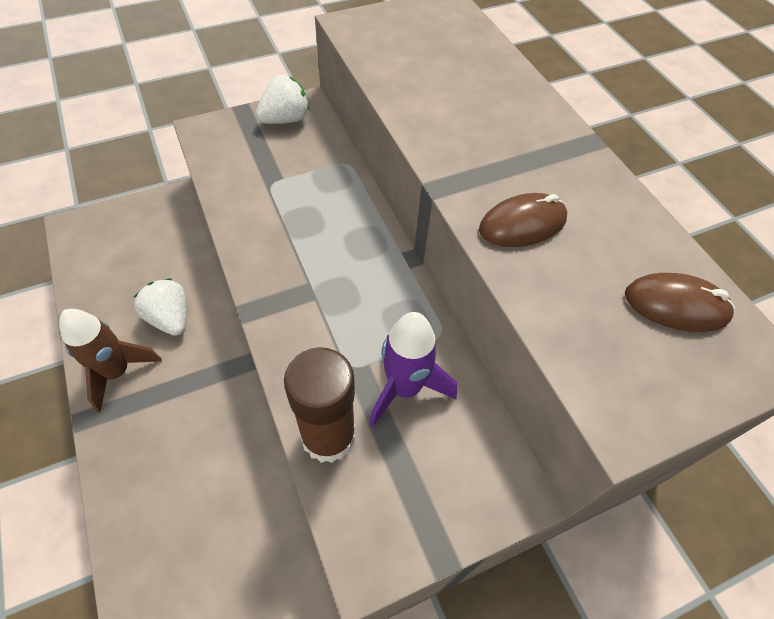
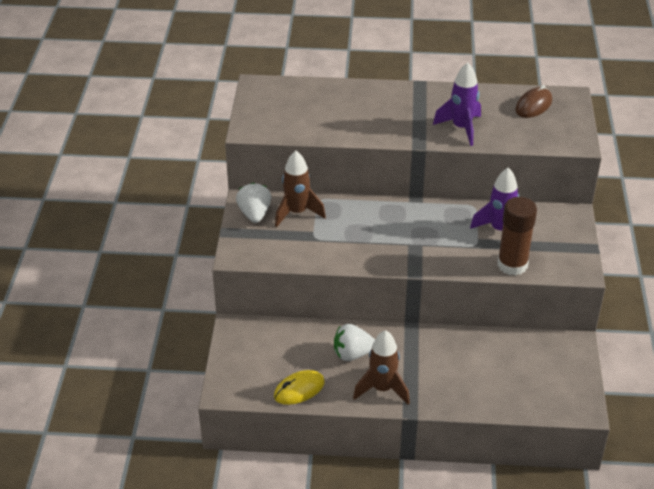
camera: 60 degrees left, 15 degrees down
(93, 289) = (299, 389): none -> yellow mouse
(309, 152) = (297, 213): none -> brown rocket
(522, 224) = (461, 128): brown mouse -> purple rocket

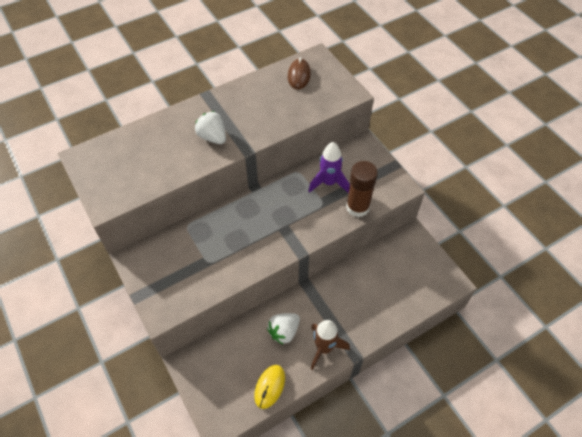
camera: 35 degrees left, 15 degrees up
(254, 214) = (147, 267): white strawberry -> white strawberry (213, 137)
(297, 213) = (179, 247): brown rocket -> none
(461, 128) = (265, 120): purple rocket -> none

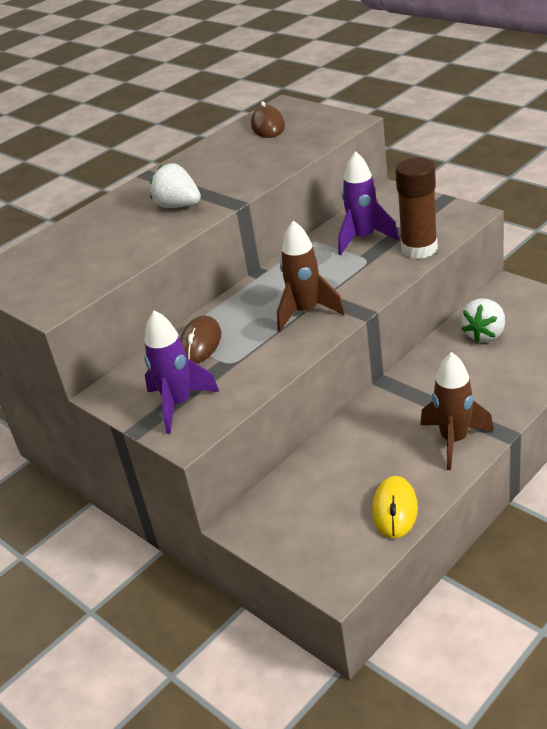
camera: 10 degrees left, 20 degrees down
(166, 285) = (178, 404): none -> purple rocket
(197, 238) = (200, 344): none -> brown mouse
(268, 236) = (306, 312): none -> brown rocket
(284, 331) = (381, 442): white strawberry -> white strawberry (485, 334)

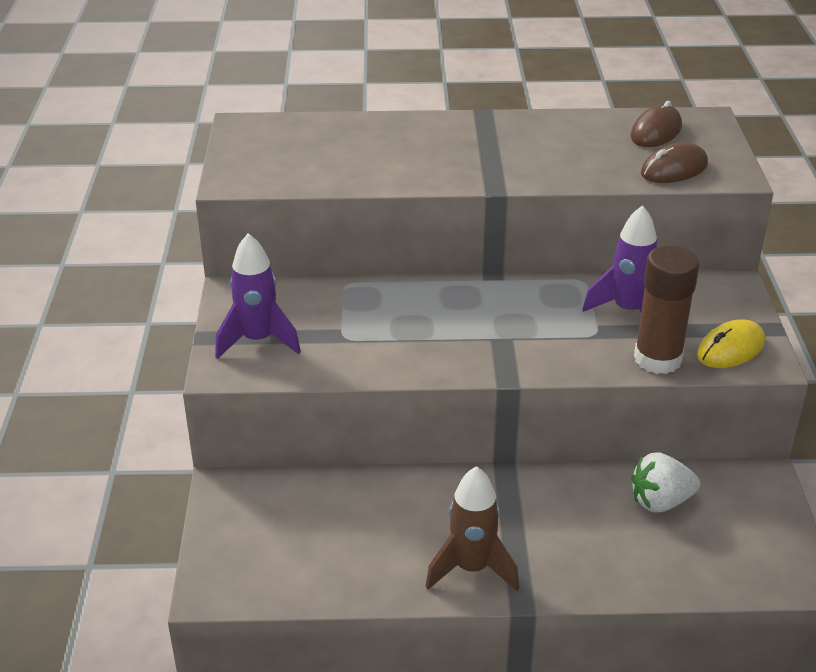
camera: 40 degrees right, 0 degrees up
(178, 206) = (453, 159): white strawberry -> none
(200, 344) = (351, 303): brown mouse -> brown mouse (674, 169)
(306, 312) = (467, 341): brown rocket -> none
(395, 510) = (335, 579): yellow mouse -> yellow mouse (730, 349)

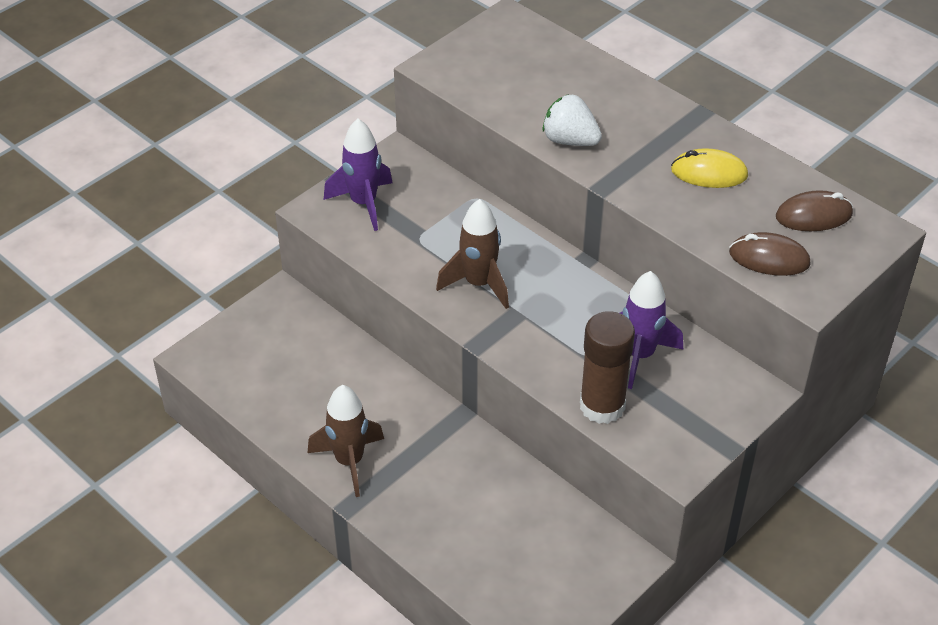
camera: 45 degrees right, 10 degrees up
(442, 339) = (478, 284): none -> brown rocket
(660, 502) = (530, 517): white strawberry -> white strawberry (570, 140)
(730, 349) = (668, 438): yellow mouse -> yellow mouse (709, 173)

